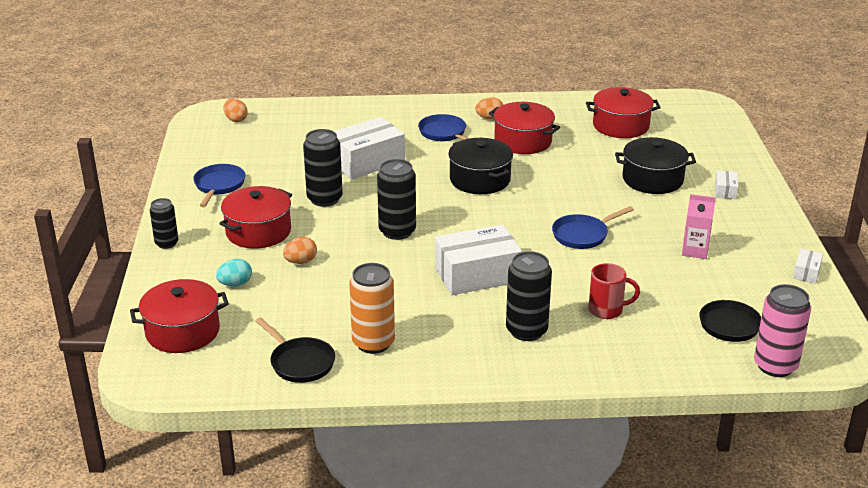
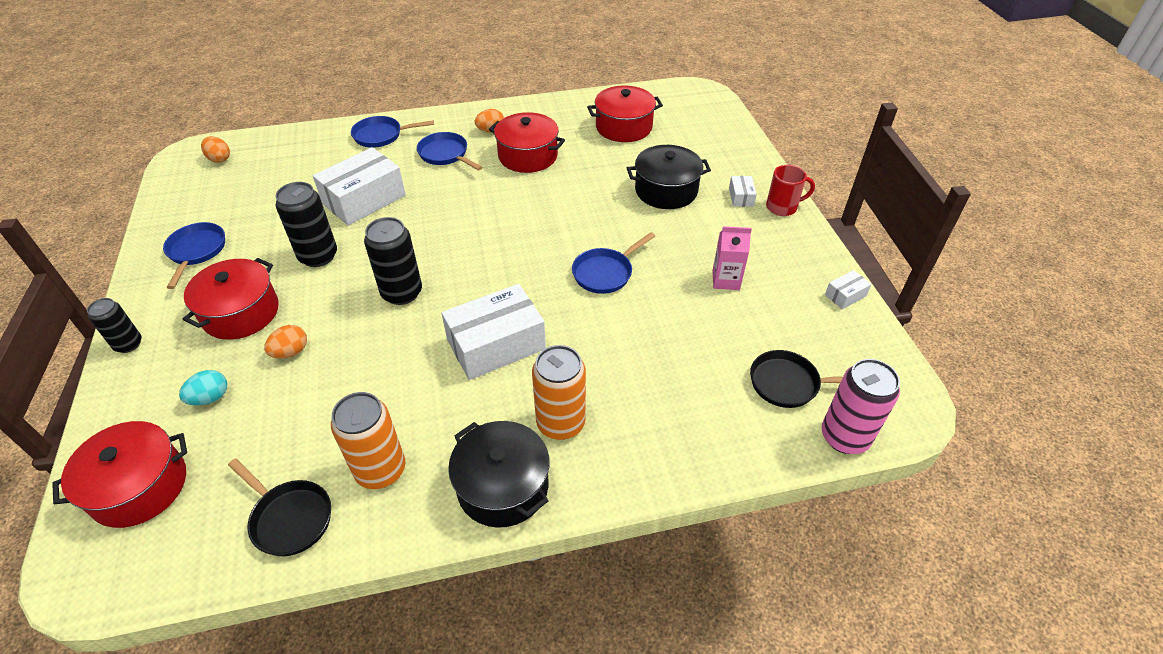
camera: 10 degrees left, 15 degrees up
(384, 114) = (381, 135): none -> blue pan
(480, 180) = (487, 210): black pot -> black pot (503, 486)
(526, 331) = (560, 423): black can -> orange can
(607, 310) = (646, 378): red mug -> red mug (782, 207)
(806, 272) = (845, 295): white box -> white box turned 45 degrees clockwise

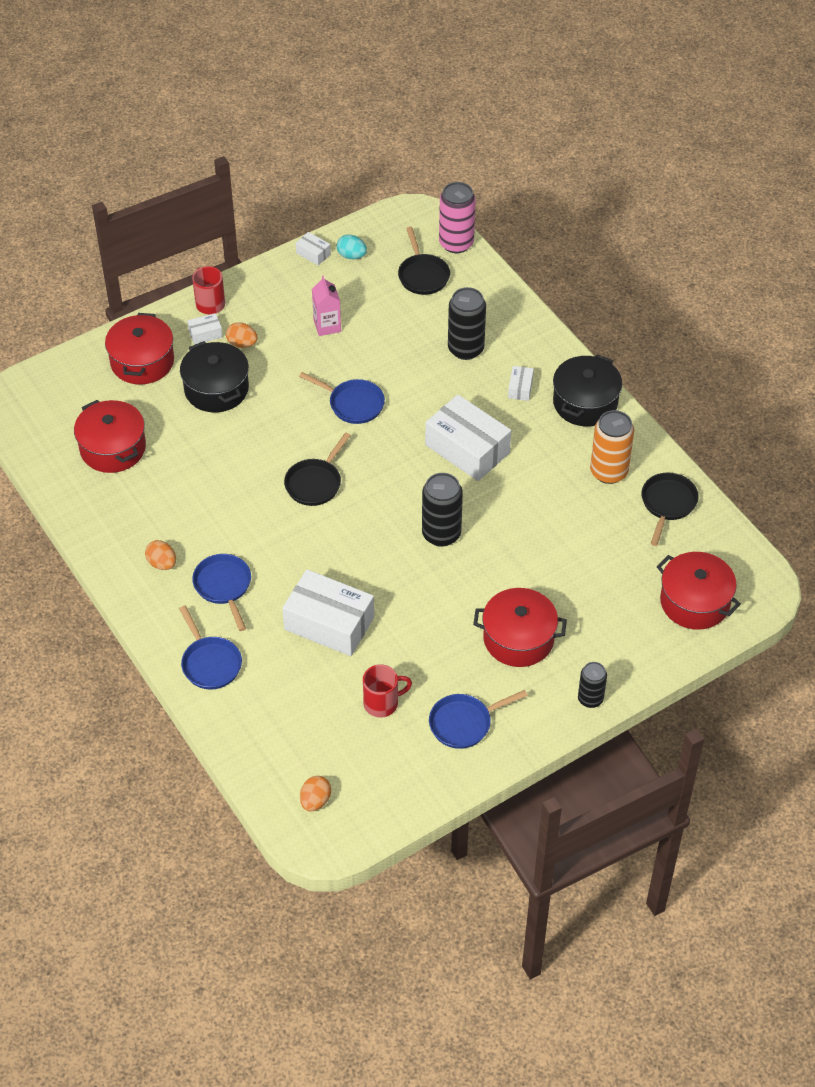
camera: 110 degrees left, 5 degrees up
(210, 398) = (607, 606): turquoise egg -> turquoise egg (351, 256)
(263, 210) = (382, 703): none -> red mug
(291, 352) = (540, 578): orange egg -> orange egg (242, 344)
(318, 256) = (425, 619): black can -> black can (465, 349)
(445, 154) = (224, 586): blue pan -> blue pan turned 135 degrees clockwise
(519, 225) = (315, 483): none -> black pan
(528, 156) = (199, 514): red pot -> red pot (142, 361)
(560, 423) = (520, 388): orange can -> white box

